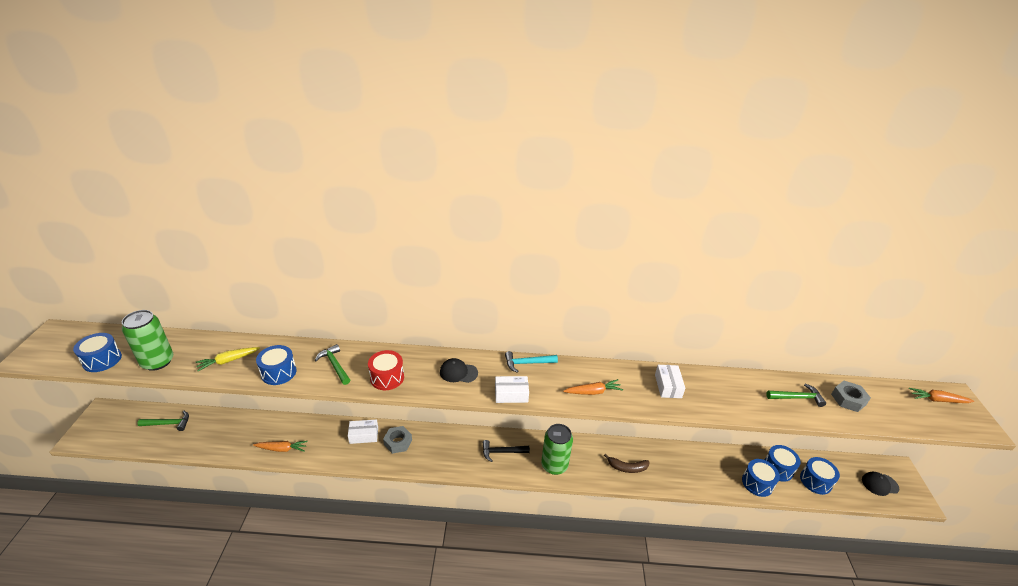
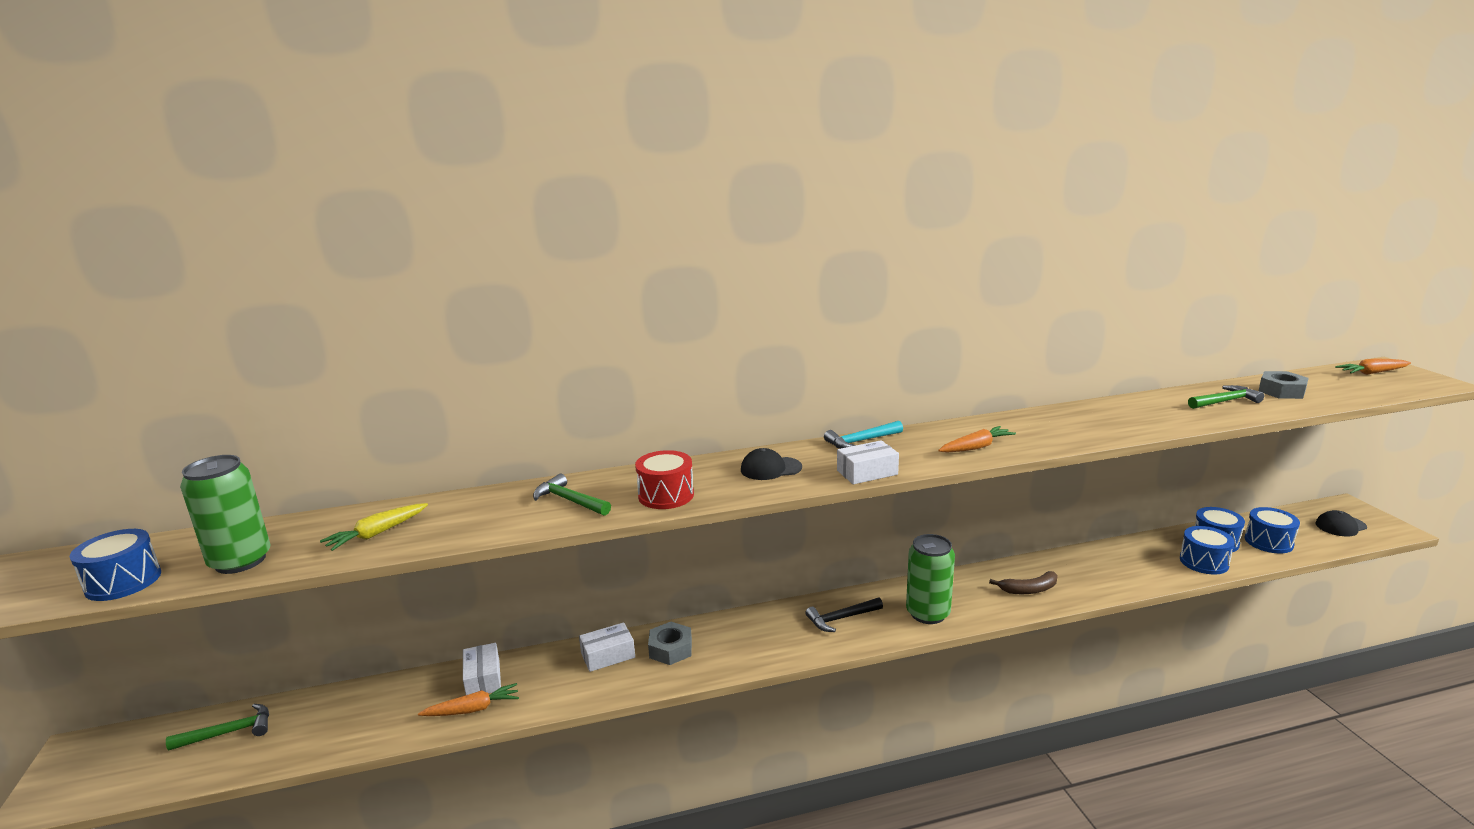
camera: 15 degrees left, 15 degrees down
(279, 372) = (479, 527): blue drum -> none
(668, 386) = (1065, 423): white box -> white box (483, 678)

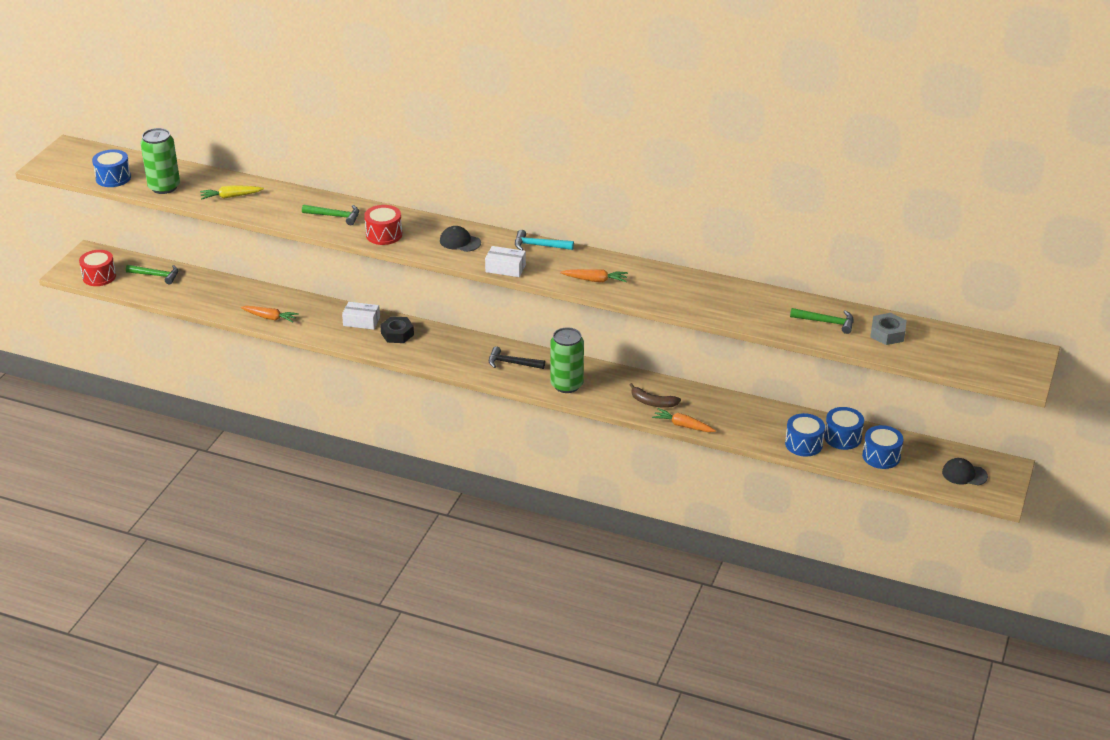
camera: 35 degrees right, 15 degrees up
(115, 780) = (99, 277): none -> red drum
(483, 678) = (288, 304): white box -> none
(570, 500) = (335, 216): green hammer -> green hammer turned 120 degrees clockwise
(670, 649) = (397, 334): grey nut -> black nut
(1372, 373) = (1000, 352): orange carrot -> orange carrot (683, 426)

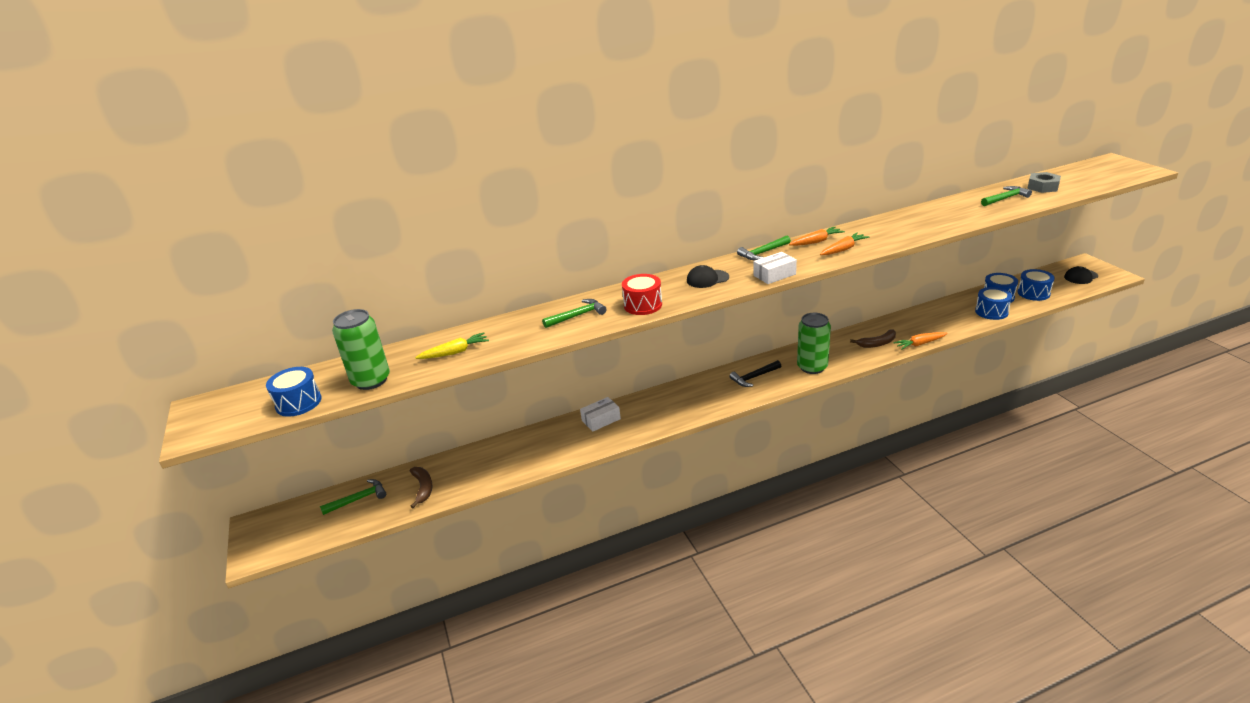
camera: 40 degrees left, 5 degrees down
(99, 277) = (296, 536): red drum -> none
(197, 293) = (423, 488): none -> brown banana
(231, 197) = (455, 352): yellow carrot -> yellow carrot turned 150 degrees counterclockwise
(270, 317) = (522, 464): orange carrot -> orange carrot (816, 242)
(397, 334) = (643, 411): black nut -> none
(539, 246) = (763, 253): turquoise hammer -> green hammer

